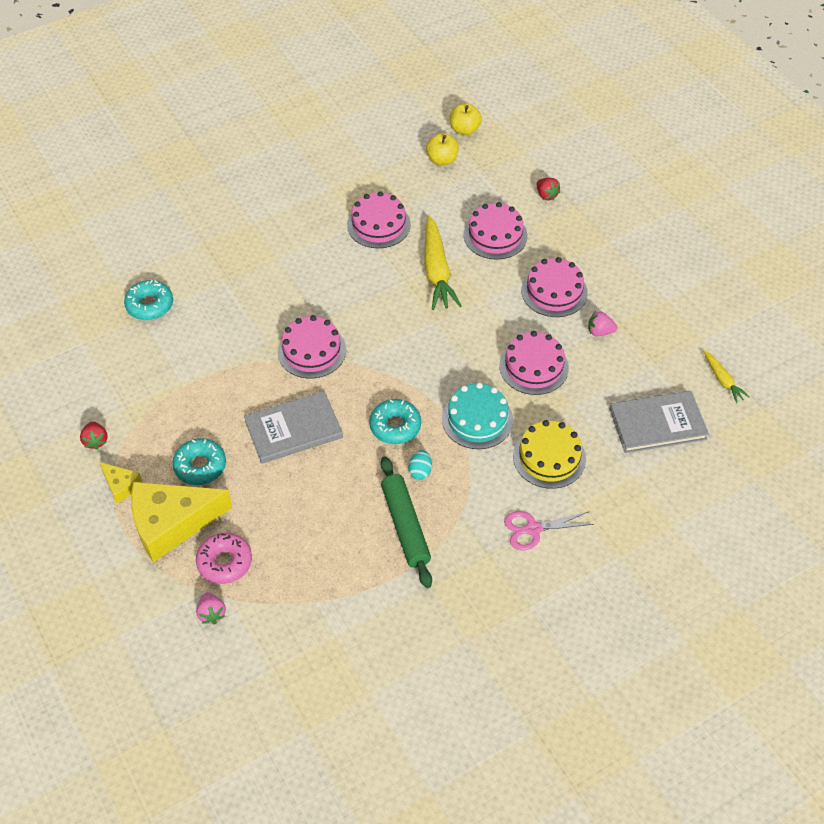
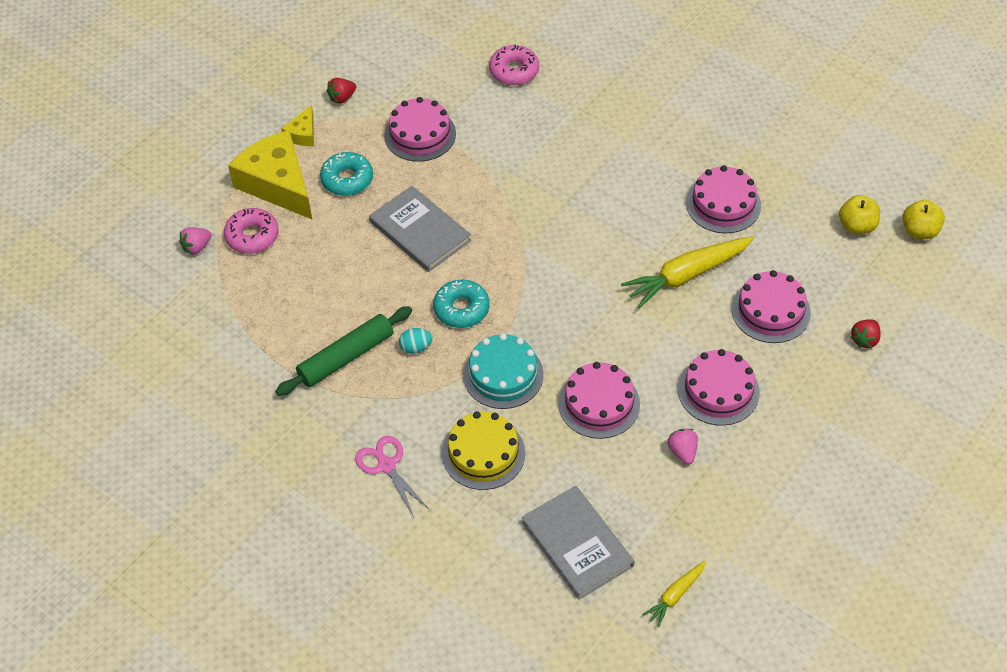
camera: 70 degrees right, 0 degrees up
(150, 305) = (514, 71): turquoise donut -> pink donut
(311, 351) = (522, 210): pink cake -> pink cake (420, 134)

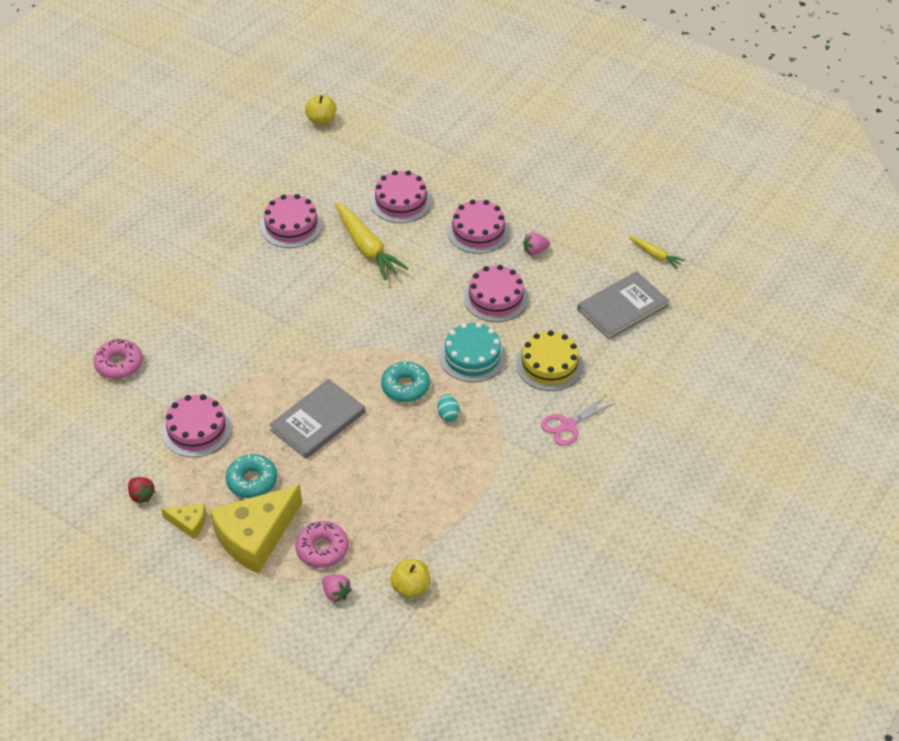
camera: 95 degrees left, 5 degrees down
(346, 357) = (461, 462): green rolling pin -> none
(857, 226) = (316, 152): yellow apple -> yellow apple (411, 587)
(865, 340) = (426, 153): red strawberry -> none

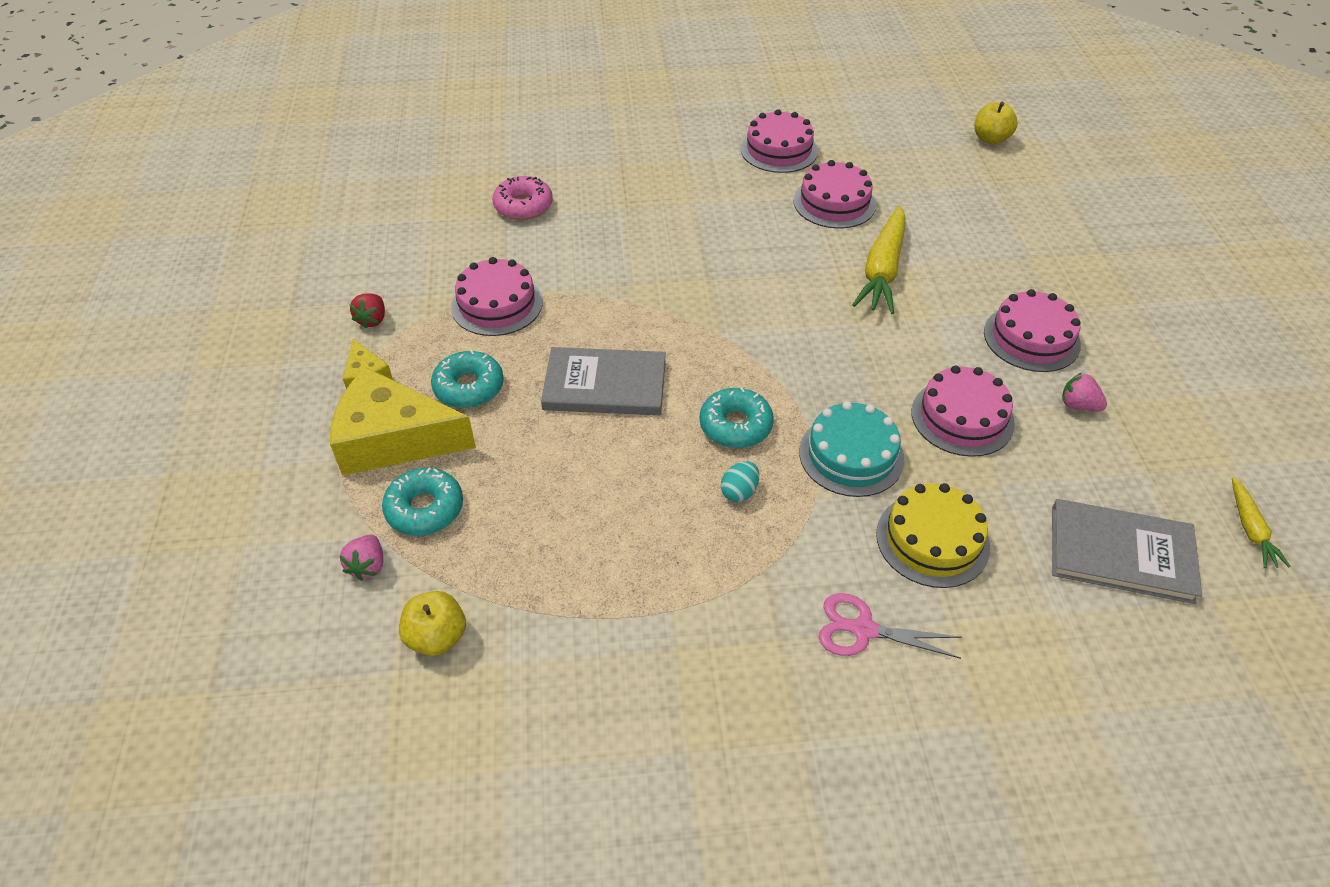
camera: 50 degrees right, 0 degrees up
(322, 549) = (425, 509): pink donut -> turquoise donut
(401, 201) = (978, 254): pink cake -> pink cake (779, 150)

